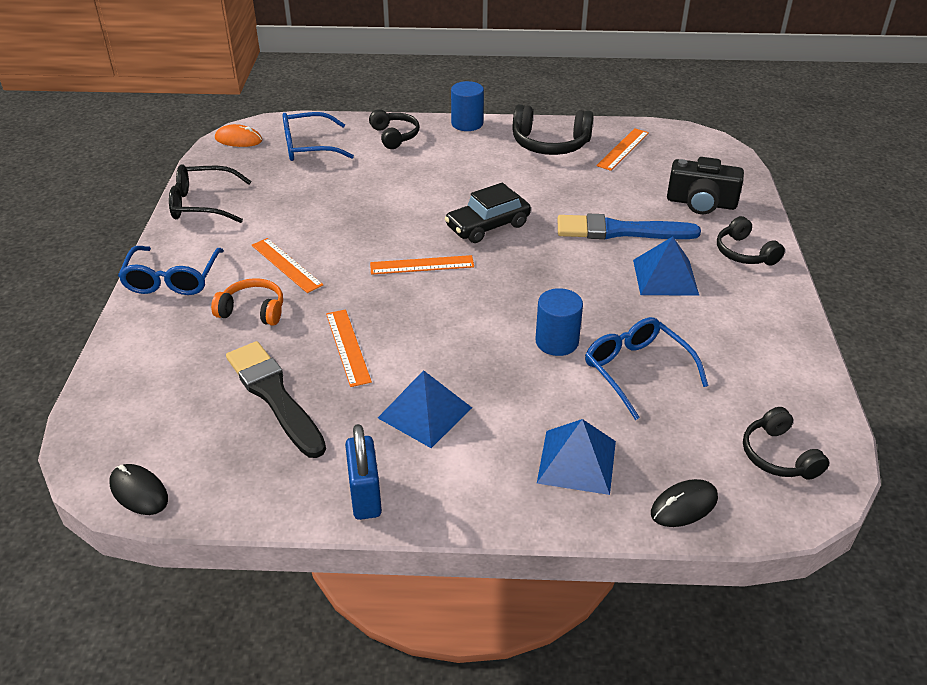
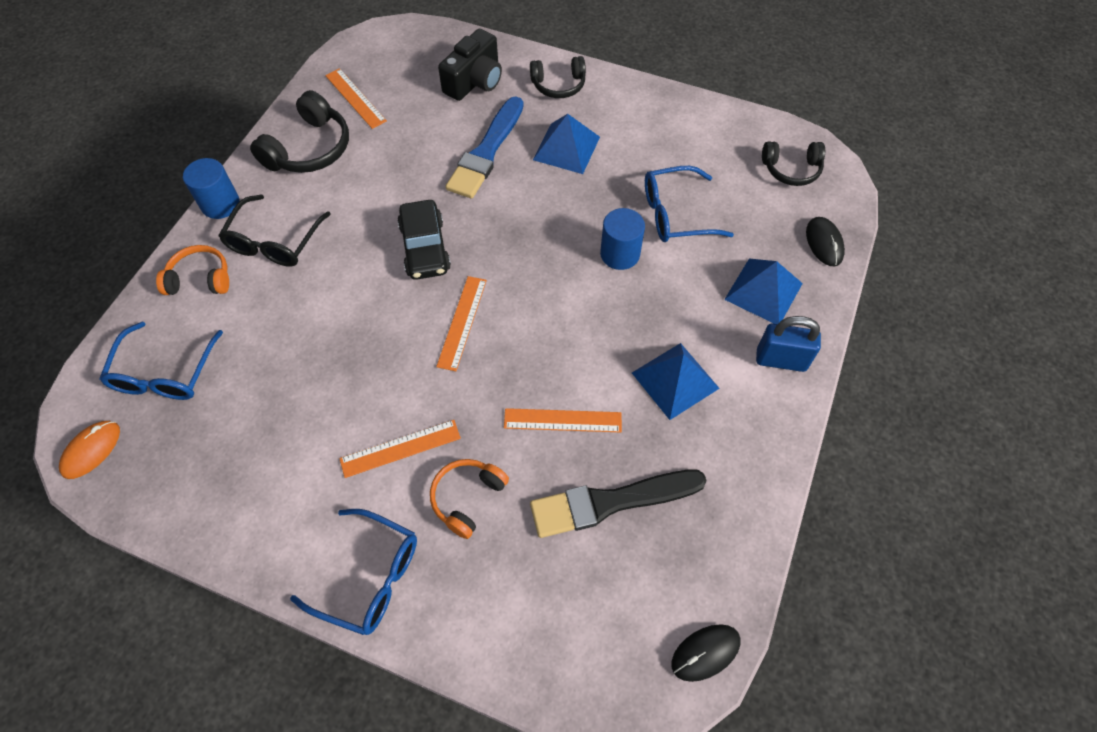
camera: 70 degrees left, 20 degrees up
(202, 204) = (224, 519): black glasses -> black glasses (274, 242)
(365, 496) = (761, 453): blue padlock -> blue padlock (781, 360)
(395, 136) = (200, 279): black headphones -> orange headphones

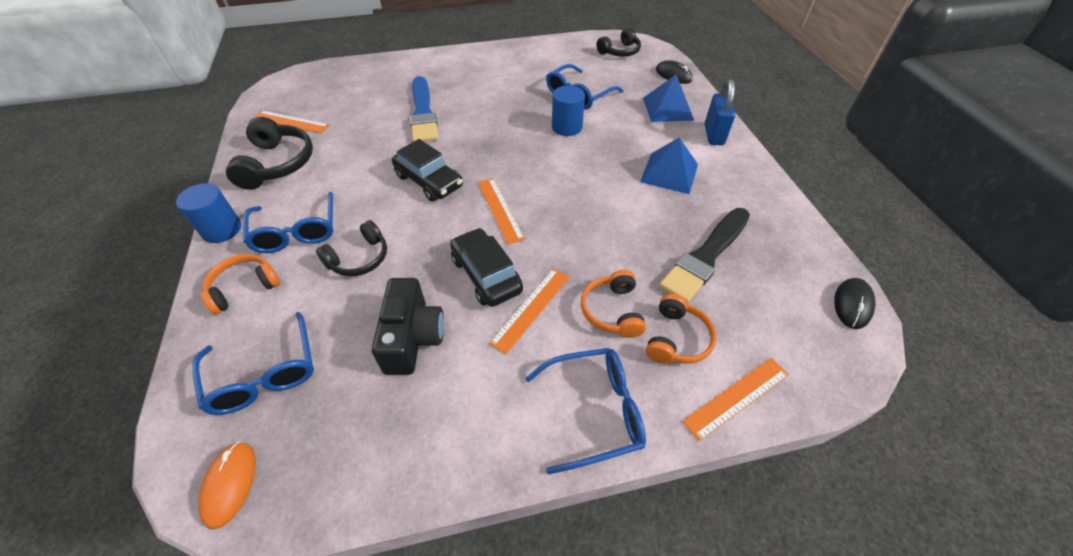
camera: 35 degrees left, 10 degrees down
(274, 242) = (296, 232): black glasses -> blue glasses
(392, 388) = (486, 274): none -> black car
(474, 81) = (378, 82): black camera -> black camera (412, 337)
(498, 564) = (677, 339): none -> orange headphones
(558, 85) = (439, 64): black headphones -> black headphones (359, 258)
(562, 420) = (626, 229): orange ruler -> orange ruler (737, 397)
(566, 148) = (477, 91): blue pyramid -> none
(781, 360) = (713, 135): blue padlock -> blue padlock turned 60 degrees counterclockwise

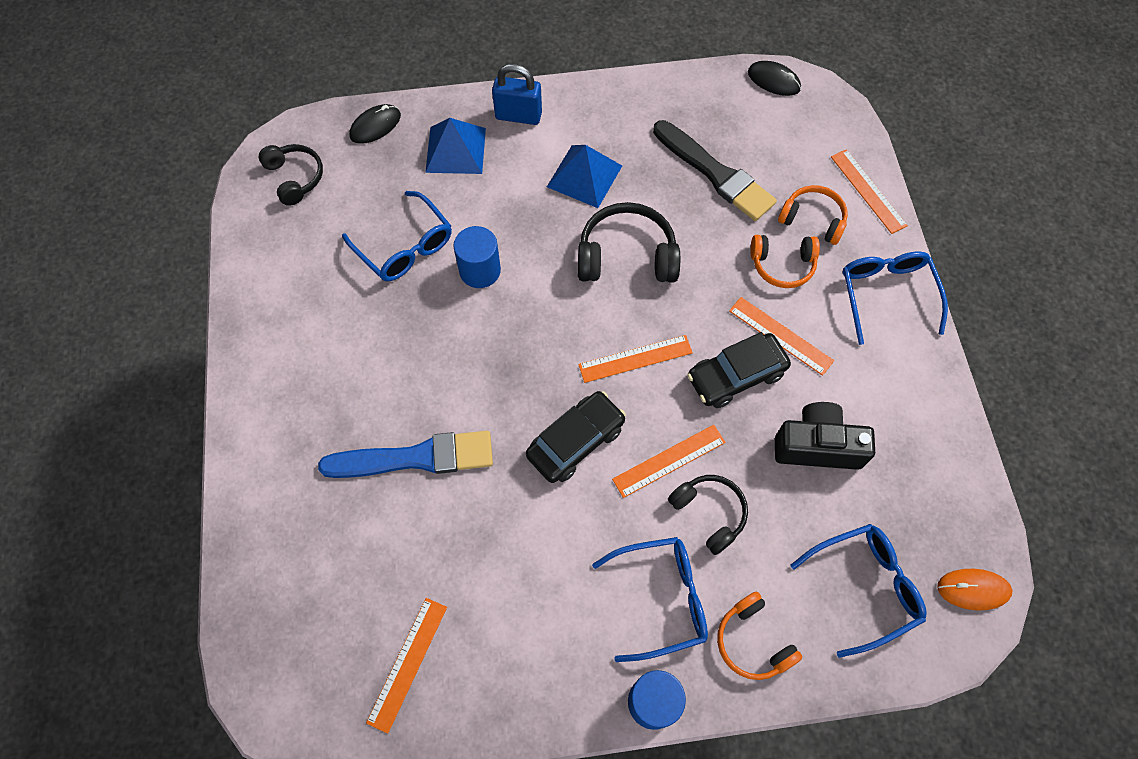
camera: 85 degrees left, 15 degrees up
(277, 164) = (517, 659): black headphones -> black headphones (626, 256)
(408, 232) = (669, 461): none -> orange ruler

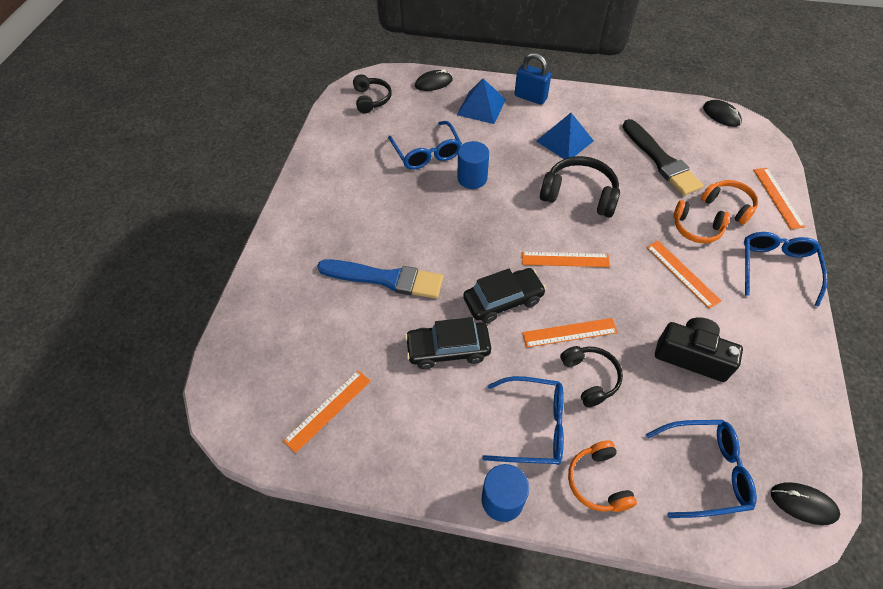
camera: 20 degrees right, 10 degrees down
(736, 376) = (639, 290): black car -> black car (448, 349)
(973, 589) = (803, 504): orange mouse -> black mouse

